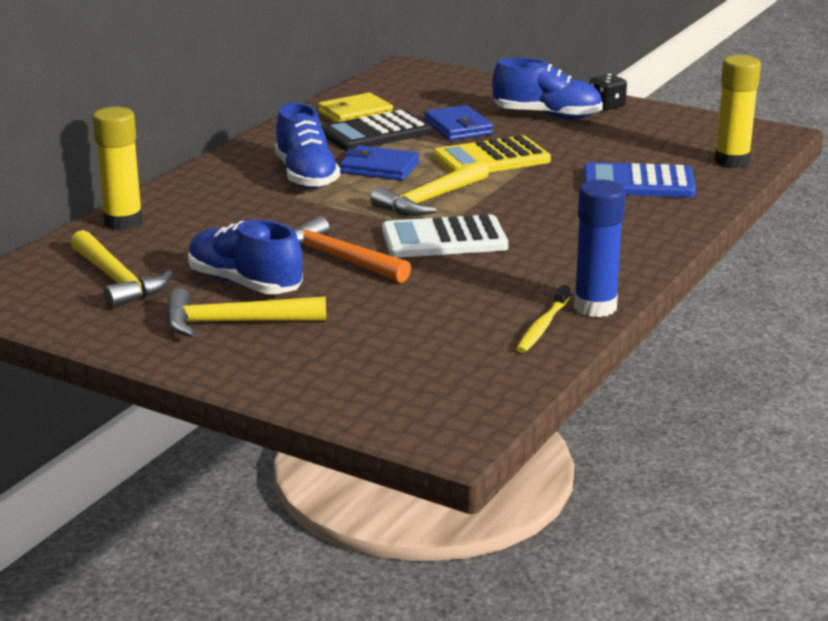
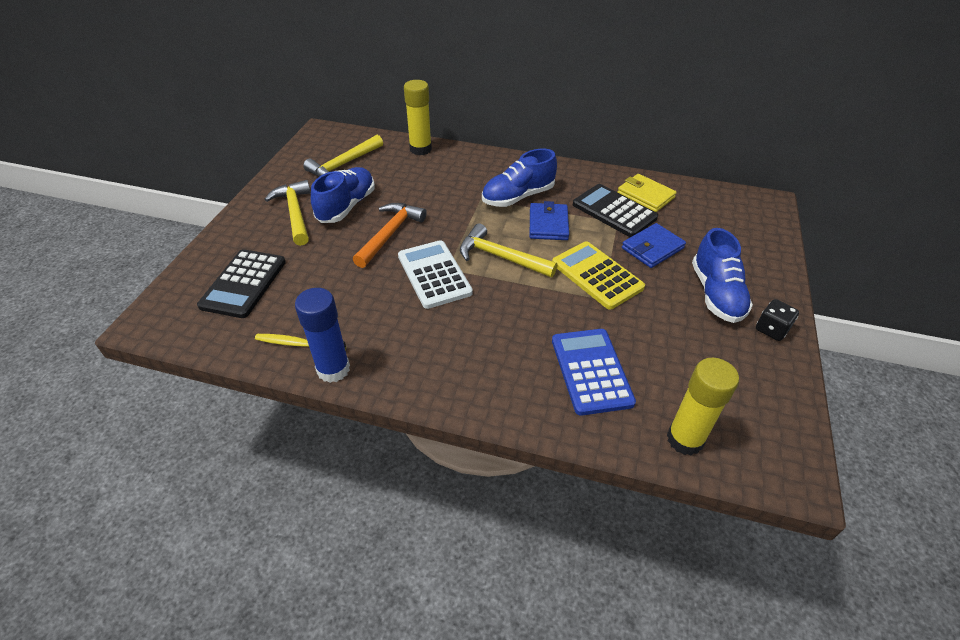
camera: 75 degrees right, 20 degrees up
(396, 363) = (243, 284): none -> black calculator

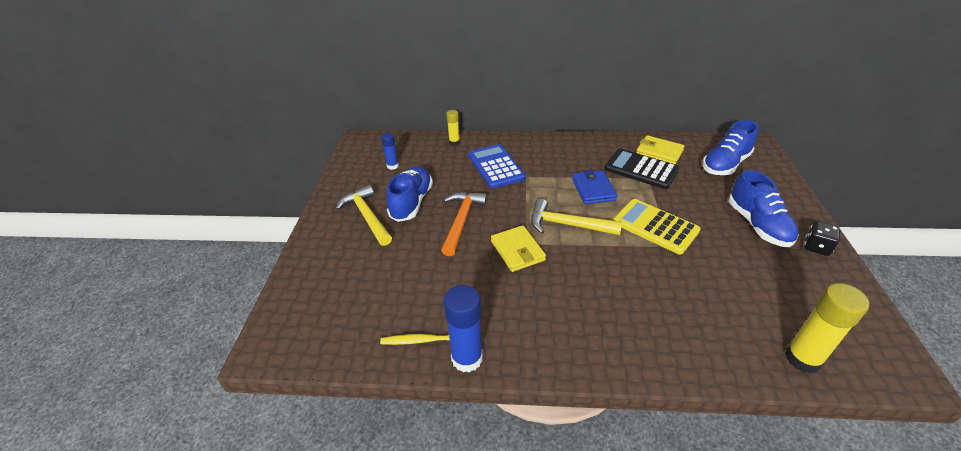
camera: 10 degrees left, 5 degrees down
(243, 284) = (346, 291): black calculator -> none
(343, 165) = (392, 166): yellow hammer -> blue glue stick
(420, 149) = (454, 142): yellow glue stick -> yellow glue stick, size x0.57
(434, 274) = (517, 251): white calculator -> yellow wallet
(518, 197) = (556, 170): blue shoe -> blue shoe (725, 164)
(591, 371) = (694, 313): blue calculator -> blue calculator (496, 167)
(652, 248) = (687, 195): blue wallet -> none

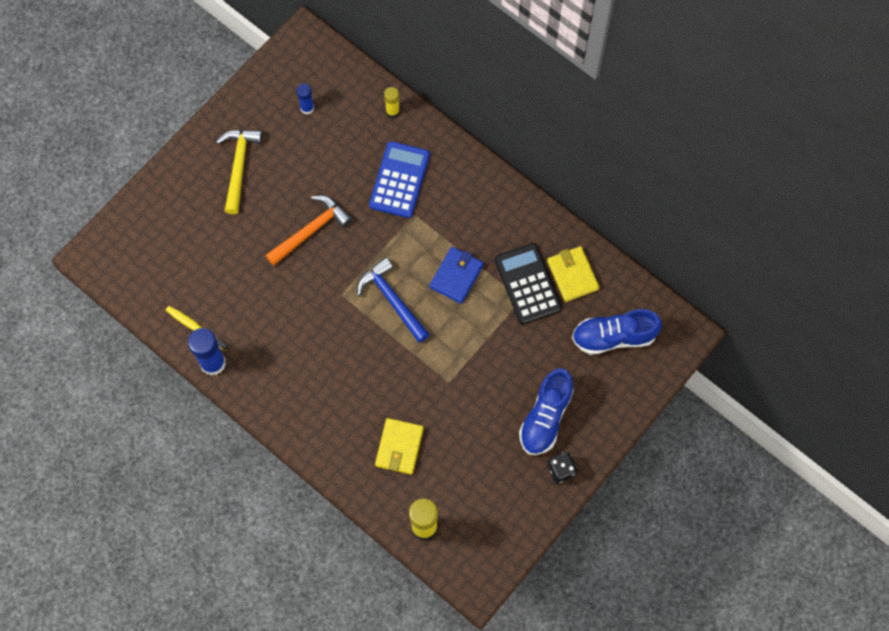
camera: 35 degrees right, 30 degrees up
(411, 202) = (287, 175): blue shoe -> none
(517, 251) = (327, 297): yellow wallet -> yellow wallet (399, 447)
(567, 225) = (392, 299): yellow hammer -> blue hammer
(655, 226) = (460, 355): yellow calculator -> none

